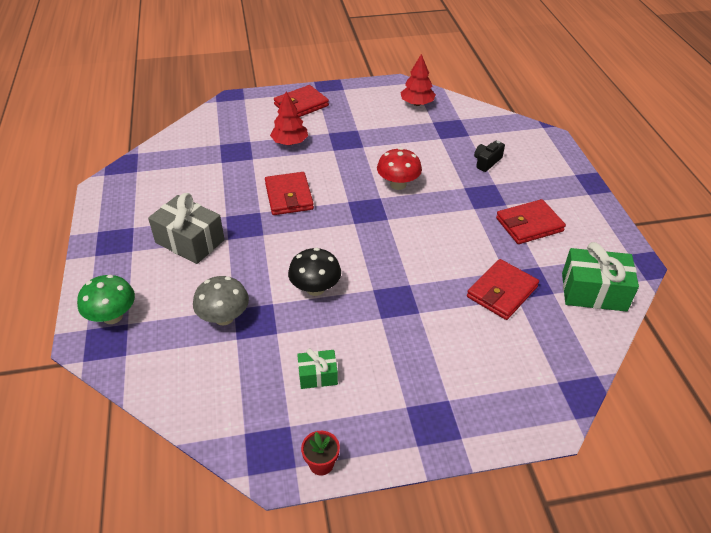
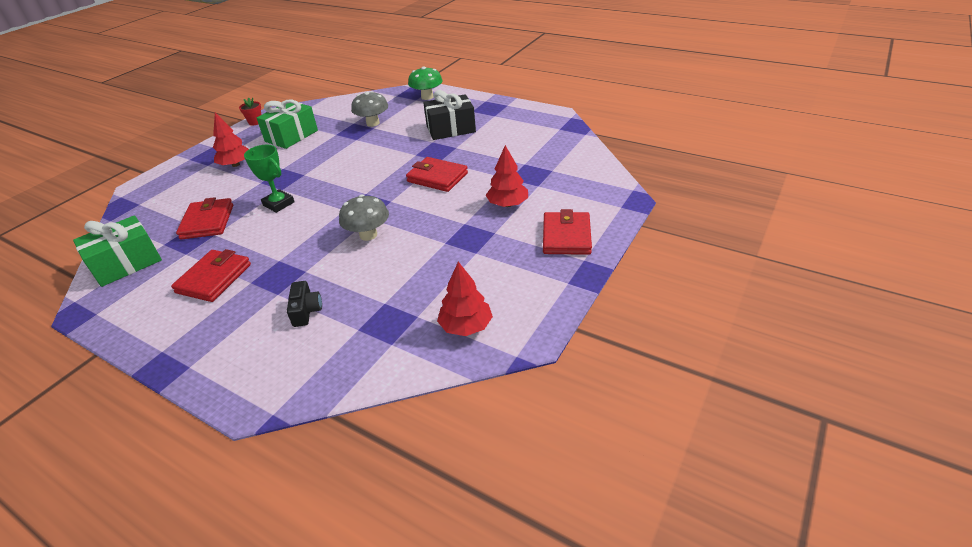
camera: 135 degrees right, 5 degrees down
(190, 241) = (451, 129): grey gift -> black gift
(315, 288) = (341, 156): black mushroom -> none
(318, 375) = (291, 136): green gift -> green gift, size x1.83
(398, 184) = (368, 235): red mushroom -> grey mushroom
(419, 369) = (235, 165): none -> red tree
(428, 266) = (279, 204): none -> green trophy

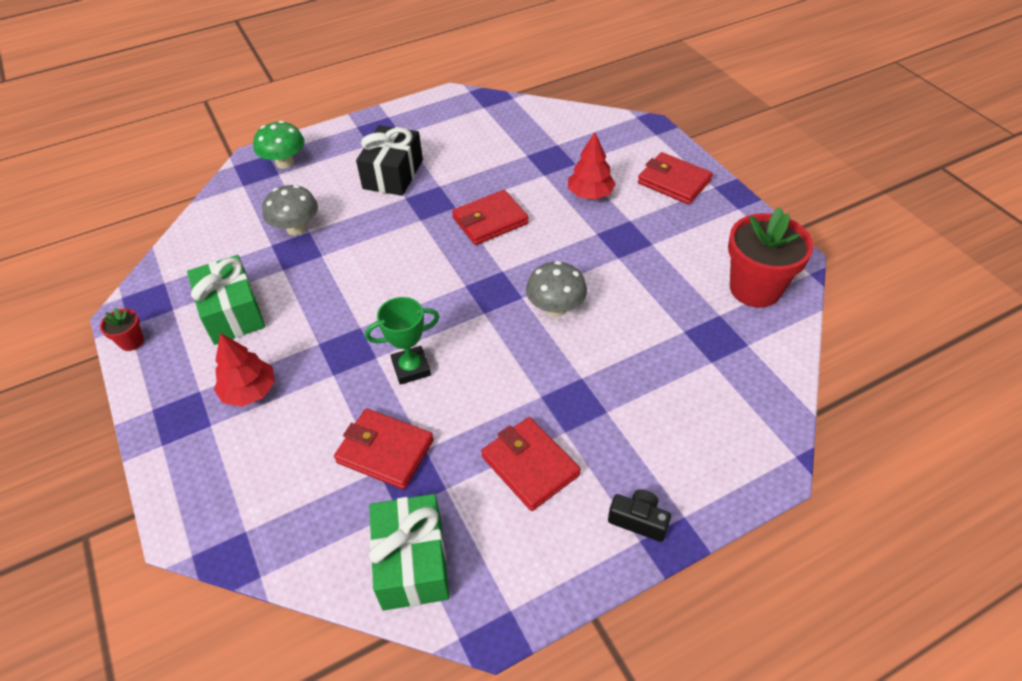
camera: 60 degrees left, 10 degrees up
(306, 311) = (655, 394): black camera -> black camera (638, 520)
(466, 326) = (755, 288): red tree -> red flower pot

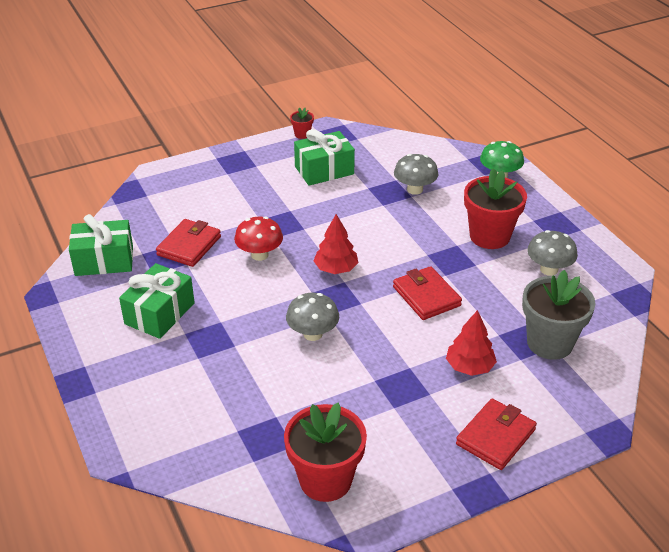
camera: 90 degrees right, 10 degrees down
(249, 391) = (251, 185): red tree -> red tree (336, 269)
(393, 174) = (489, 236): black gift -> red flower pot
(411, 368) = (259, 255): green trophy -> red mushroom
(449, 139) = (549, 269): none -> grey mushroom
(530, 466) = (159, 313): red wallet -> green gift
(553, 145) = (549, 343): none -> grey flower pot
(638, 520) = (100, 366): black camera -> none

